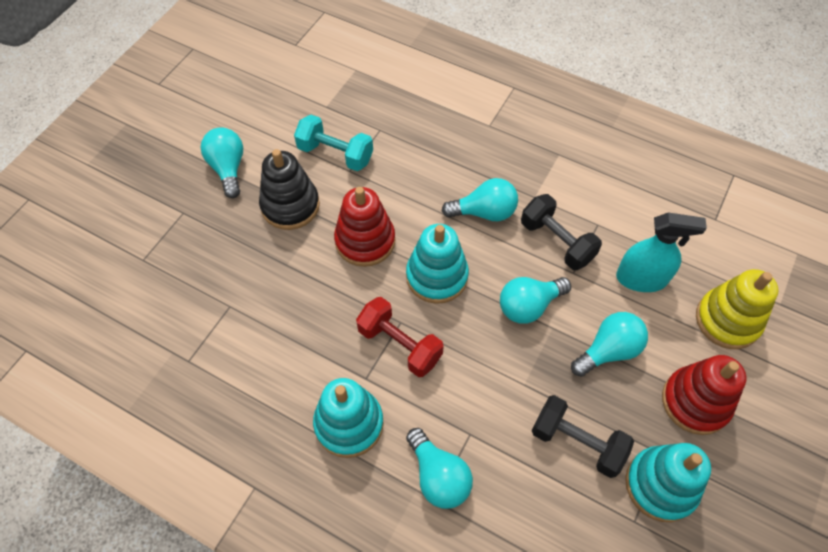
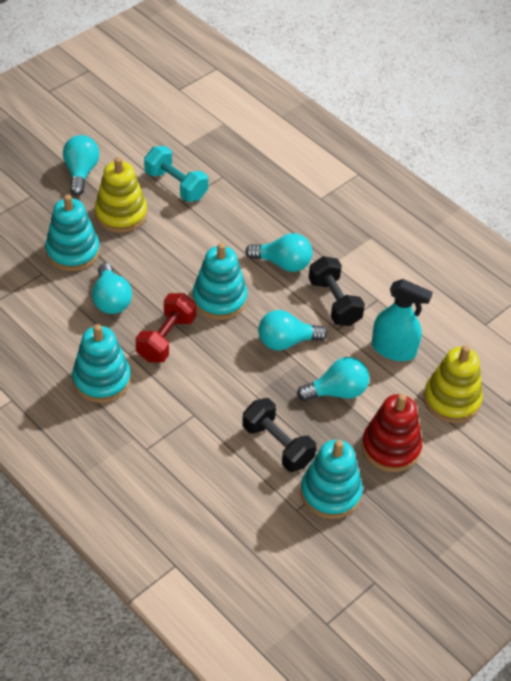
camera: 15 degrees right, 10 degrees down
(254, 268) = (73, 252): none -> turquoise stacking toy
(290, 206) = (121, 214): black stacking toy -> yellow stacking toy
(365, 241) = (171, 257): red stacking toy -> none
(399, 345) = (166, 338): red dumbbell -> red dumbbell turned 60 degrees clockwise
(438, 476) = (156, 434): turquoise light bulb -> turquoise light bulb (111, 300)

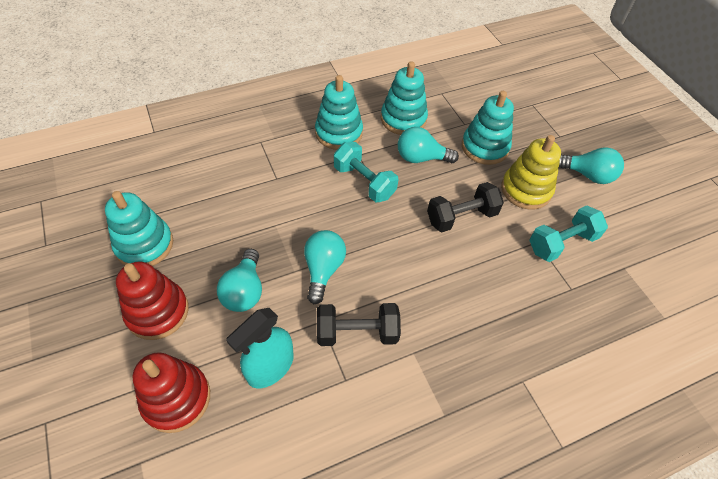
camera: 110 degrees right, 5 degrees up
(166, 338) = (364, 182): red dumbbell -> turquoise dumbbell
(219, 299) = (396, 233): turquoise stacking toy -> turquoise stacking toy (403, 119)
(277, 445) = (214, 224): black dumbbell -> black dumbbell (461, 217)
(283, 263) = (427, 303): turquoise light bulb -> none
(451, 400) = (176, 398): yellow stacking toy -> red stacking toy

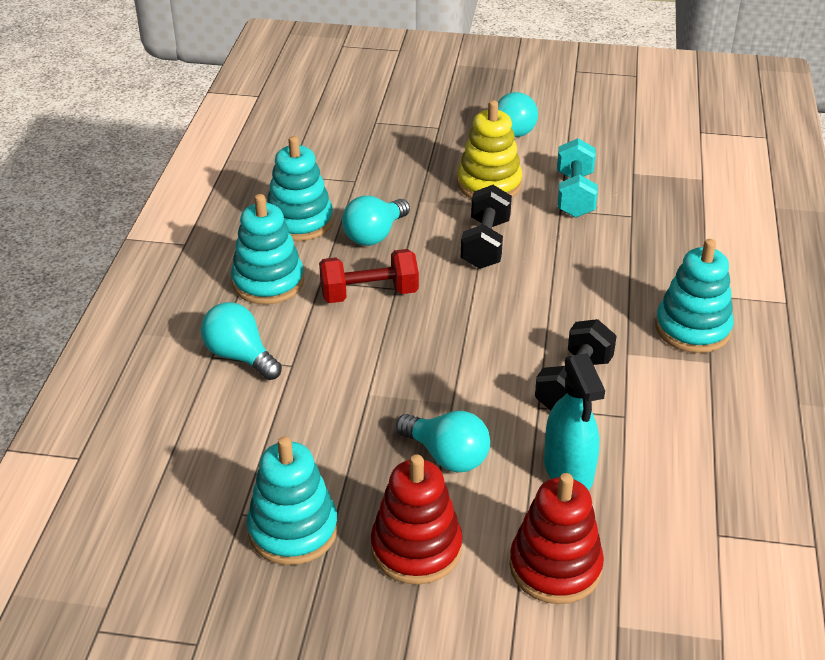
camera: 55 degrees left, 15 degrees down
(323, 269) = (469, 378): turquoise light bulb -> turquoise light bulb (240, 356)
(364, 182) = (369, 294): turquoise dumbbell -> red dumbbell
(485, 147) = (404, 183): turquoise stacking toy -> turquoise stacking toy (692, 328)

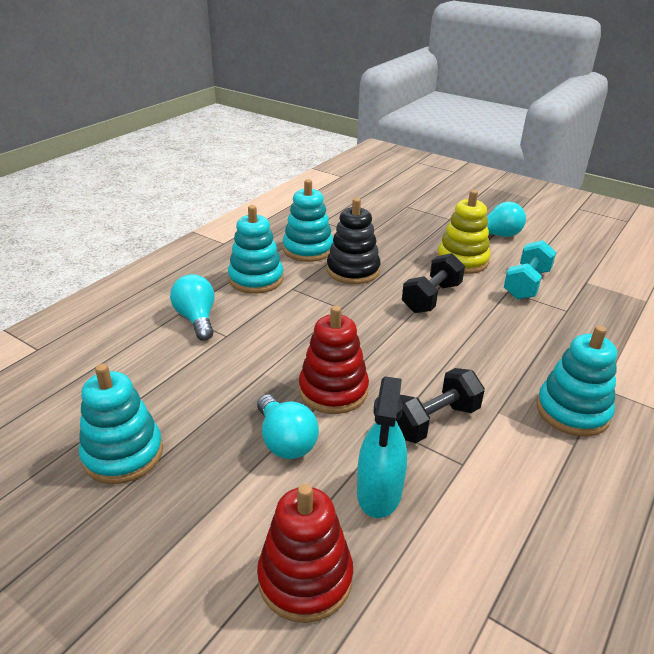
camera: 25 degrees right, 5 degrees down
(369, 294) = (319, 306): red dumbbell -> none
(374, 235) = (353, 270): turquoise light bulb -> black stacking toy
(416, 548) = (201, 508): red stacking toy -> red stacking toy (333, 390)

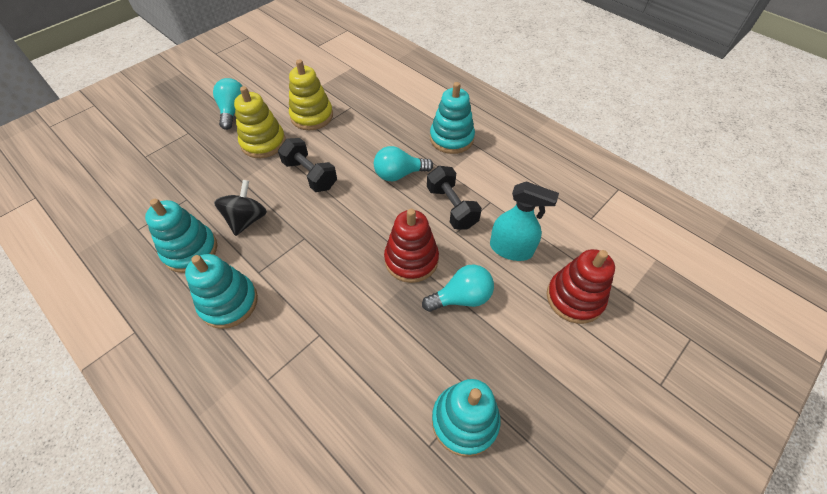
camera: 80 degrees left, 20 degrees up
(196, 319) = (283, 361): turquoise light bulb -> turquoise light bulb (399, 174)
(353, 270) = (247, 220): black stacking toy -> black spinning top
(526, 284) = (312, 116): turquoise dumbbell -> yellow stacking toy

